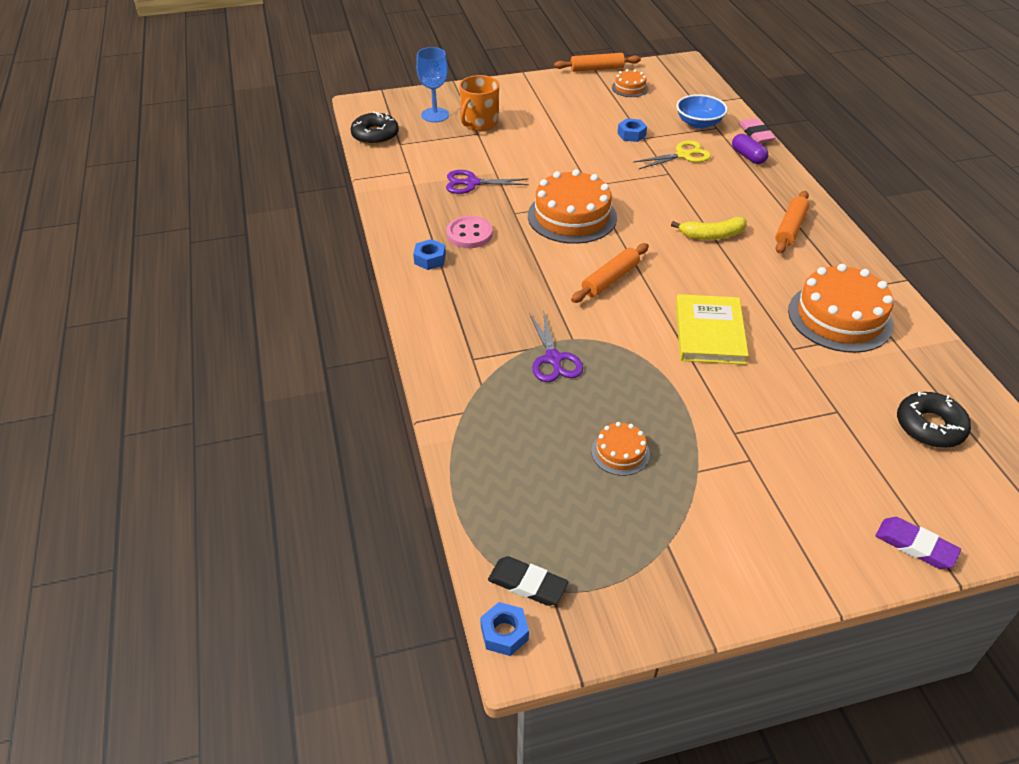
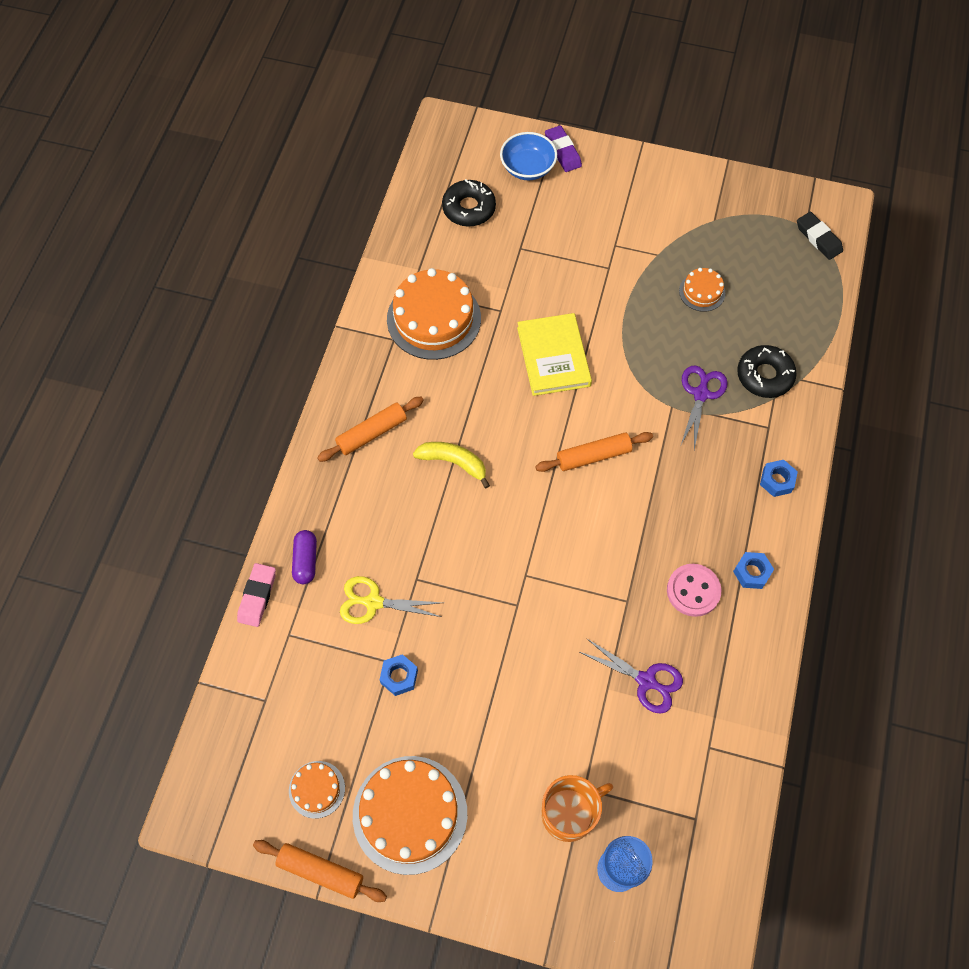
camera: 150 degrees left, 20 degrees up
(375, 135) = (720, 860): black donut -> black donut (764, 376)
(504, 633) = (847, 219): blue nut -> blue nut (777, 481)
(572, 216) = (570, 563): orange cake -> orange cake (410, 814)
(699, 123) = (301, 655): blue bowl -> blue bowl (527, 168)
(709, 333) = (553, 356): yellow book -> yellow book turned 45 degrees counterclockwise

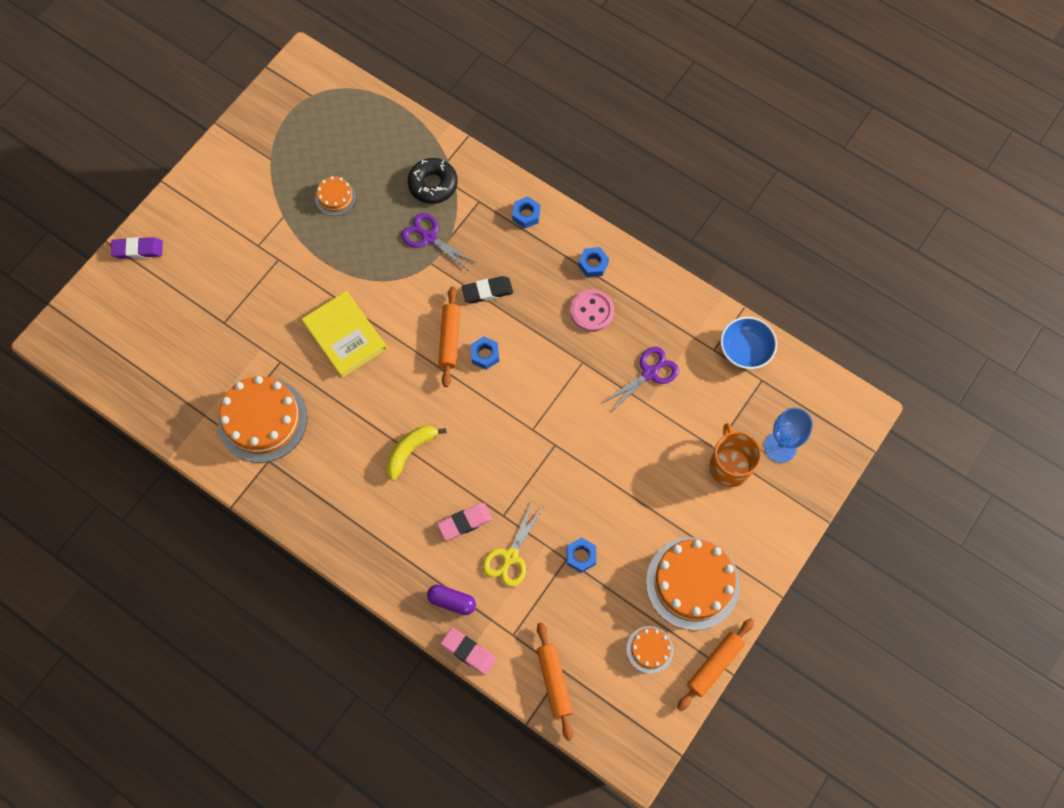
camera: 70 degrees left, 5 degrees up
(372, 433) = (354, 509): orange rolling pin -> orange rolling pin (554, 681)
(395, 543) = (465, 522): none -> pink eraser
(469, 208) = (160, 350): black donut -> none
(527, 168) = (141, 285): blue bowl -> blue bowl (745, 350)
(553, 356) = (345, 335): yellow book -> yellow book turned 45 degrees clockwise
(591, 497) = (485, 355): none -> blue nut
(818, 238) = (325, 90): black eraser -> black eraser (487, 291)

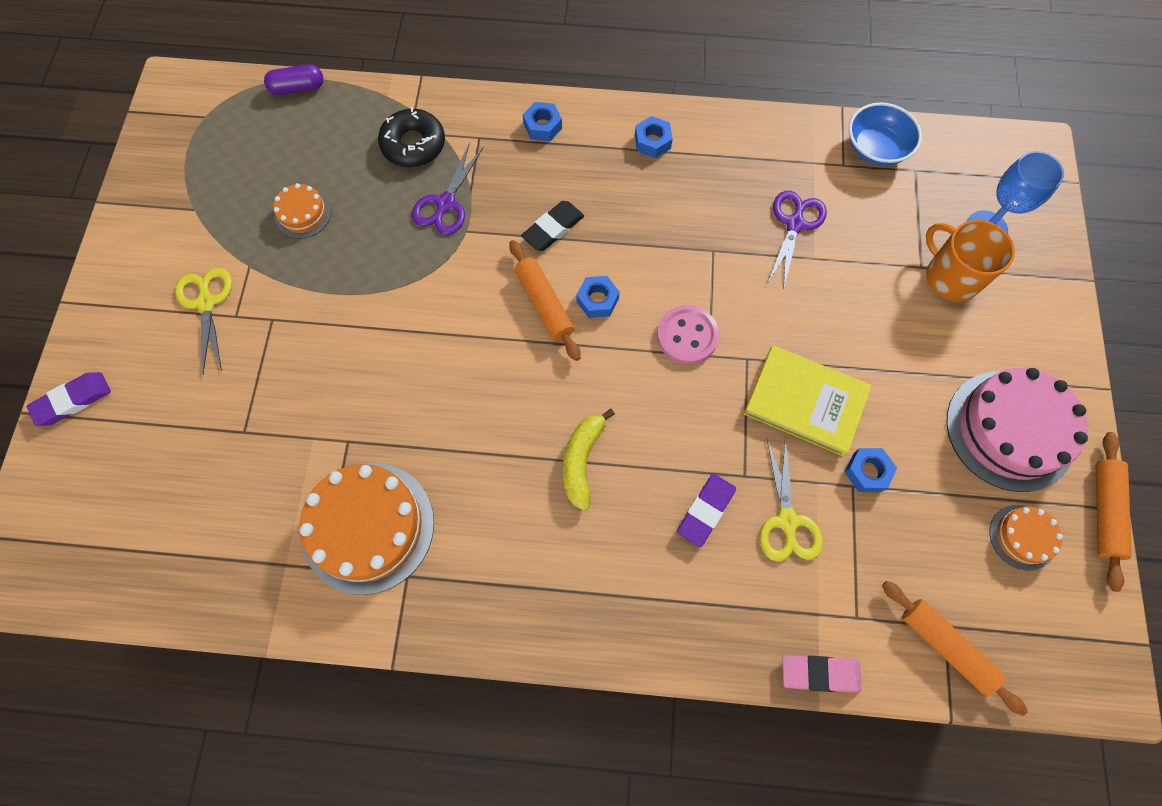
camera: 30 degrees left, 0 degrees up
(245, 228) = (206, 303): none -> yellow scissors
(345, 335) = (412, 366): yellow book -> yellow book (805, 402)
(429, 237) = (445, 203): purple scissors -> purple scissors turned 75 degrees counterclockwise
(452, 601) = (756, 620): purple capsule -> purple capsule (298, 88)
(465, 522) = (706, 511): pink eraser -> purple eraser
(592, 311) = (686, 191): pink button -> pink button (687, 336)
(692, 583) = (1010, 430): orange cake -> pink cake

